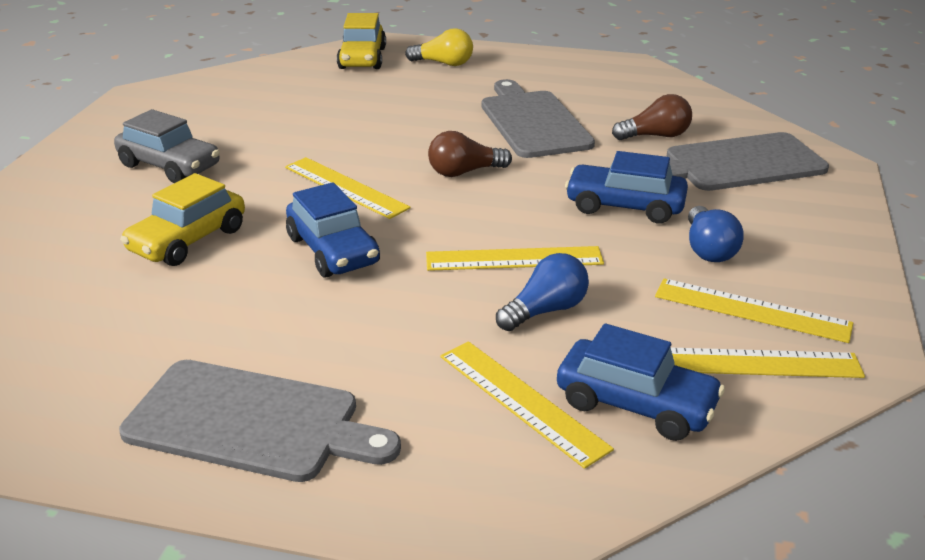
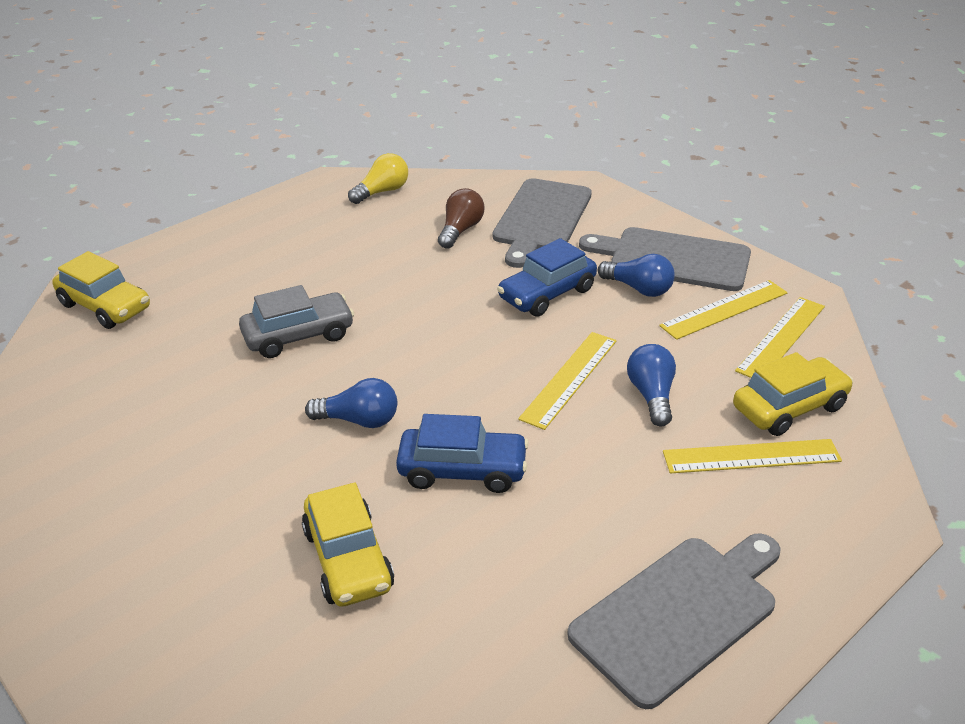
camera: 55 degrees left, 5 degrees up
(170, 166) = (174, 524): grey car -> grey car (299, 336)
(345, 187) = (359, 420): yellow ruler -> blue light bulb
(443, 63) = (189, 266): yellow light bulb -> yellow light bulb (382, 192)
(464, 172) = (409, 344): brown light bulb -> none
(533, 122) = (366, 272): grey cutting board -> grey cutting board (673, 259)
(635, 404) = (789, 407): blue car -> yellow car

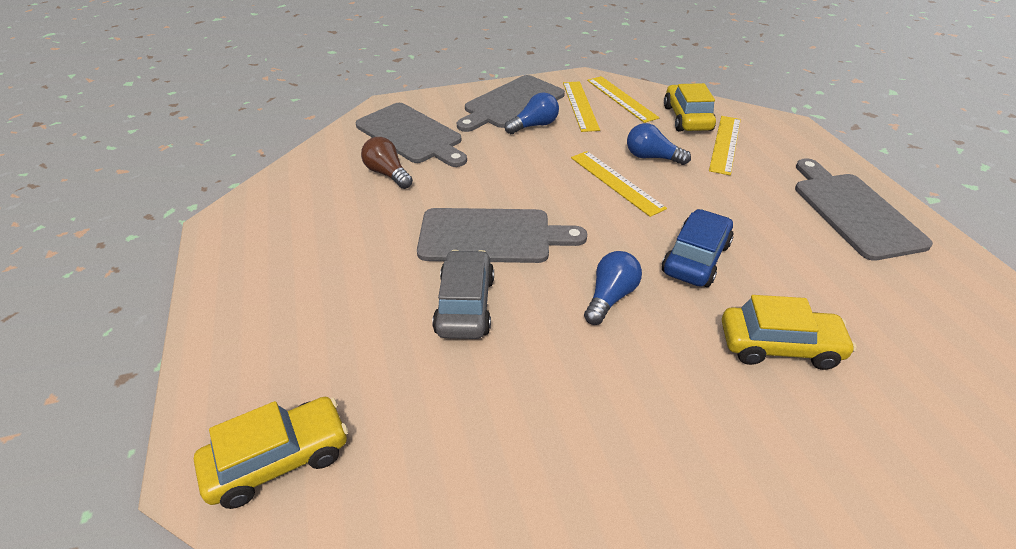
camera: 65 degrees left, 5 degrees up
(382, 192) = (279, 197): yellow light bulb -> none
(405, 321) = (491, 236): none -> grey cutting board
(547, 294) = (510, 161): blue car -> none

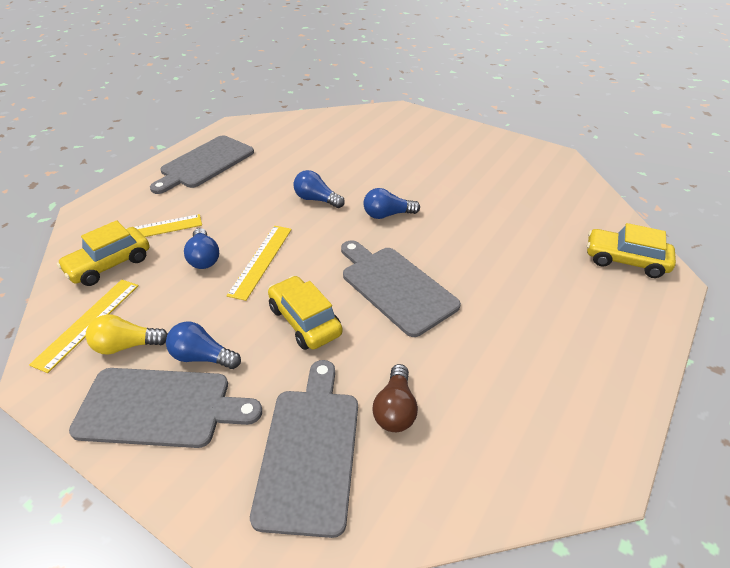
camera: 130 degrees left, 0 degrees up
(465, 305) = (465, 261): grey car -> none
(580, 105) = (127, 345): yellow ruler -> yellow light bulb
(695, 258) = (316, 199): blue car -> blue light bulb
(779, 346) = (357, 160): yellow car -> yellow car (305, 321)

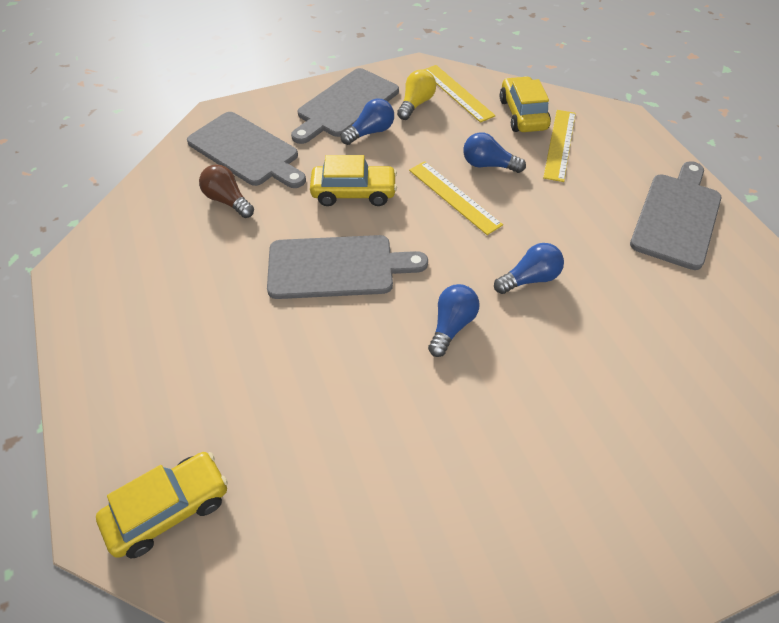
camera: 125 degrees right, 10 degrees up
(205, 163) = (677, 217): grey cutting board -> grey cutting board turned 45 degrees clockwise

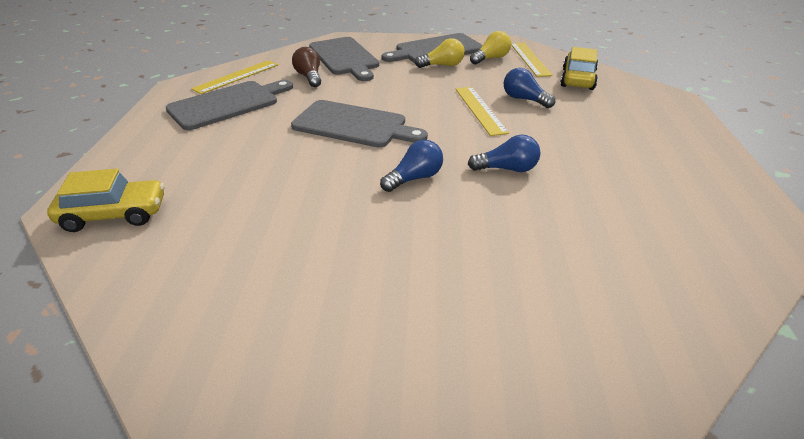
camera: 25 degrees right, 15 degrees down
(354, 193) = (402, 92): yellow car -> none
(370, 132) = (442, 65): blue light bulb -> yellow light bulb
(559, 144) = (598, 101): yellow ruler -> yellow ruler (236, 76)
(677, 217) = (685, 166): grey cutting board -> grey cutting board (228, 104)

